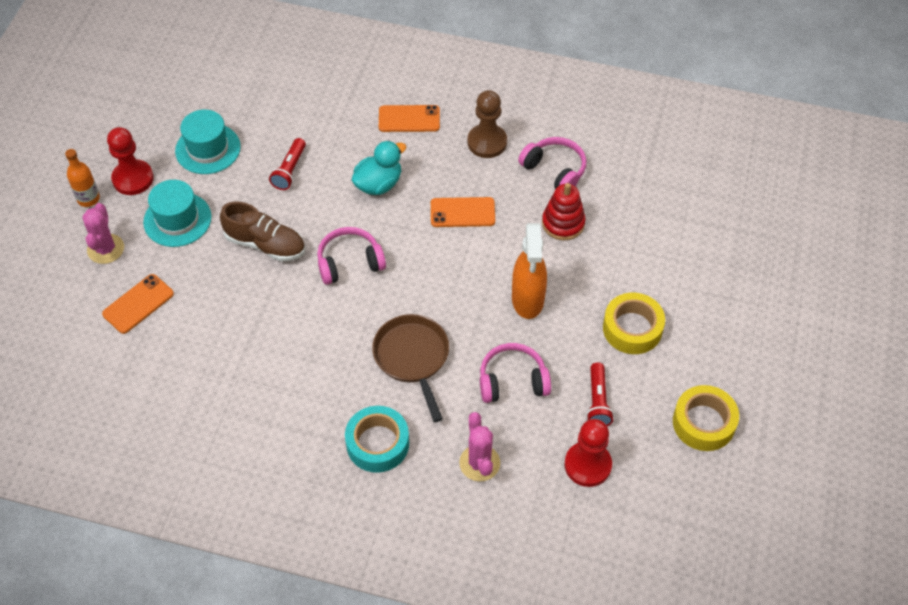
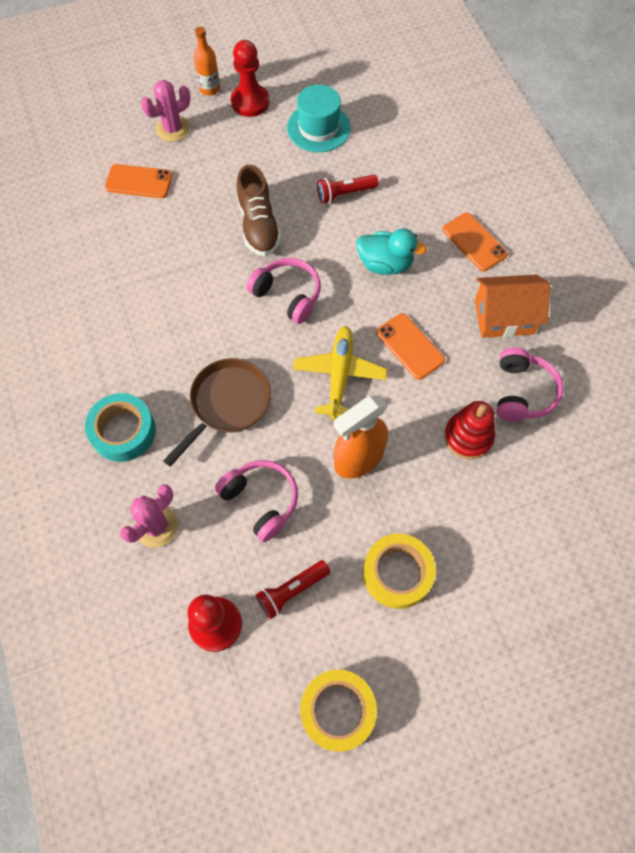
camera: 55 degrees right, 10 degrees up
(177, 219) = (235, 154): turquoise hat -> none
(449, 270) = (339, 375): none -> yellow plane
(487, 142) = (504, 317): brown pawn -> orange house

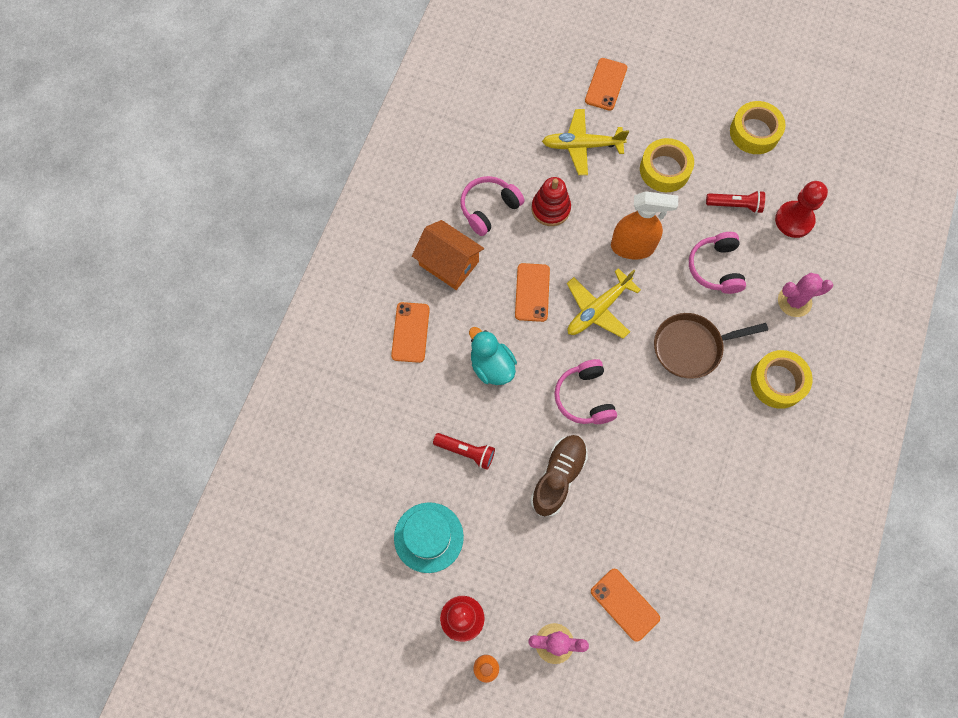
camera: 140 degrees left, 5 degrees up
(123, 431) = (778, 382): turquoise tape -> yellow tape
(503, 531) = (582, 146): none -> yellow plane
(549, 632) = (606, 84): none -> orange phone

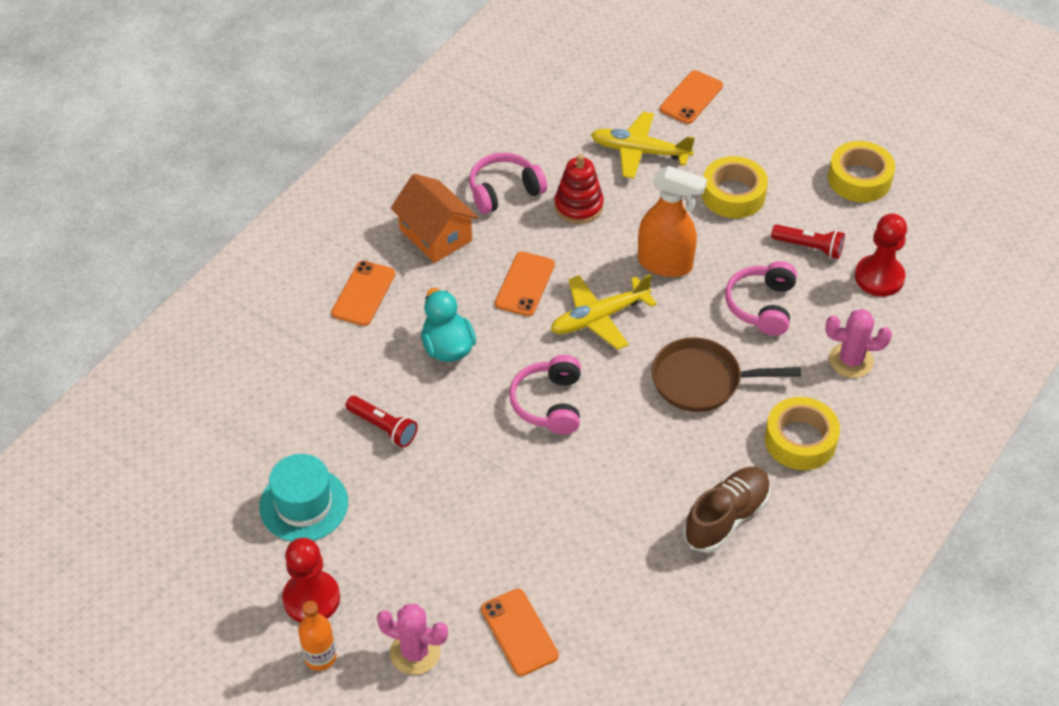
camera: 15 degrees right, 20 degrees down
(558, 477) = (486, 478): brown shoe -> brown shoe (726, 517)

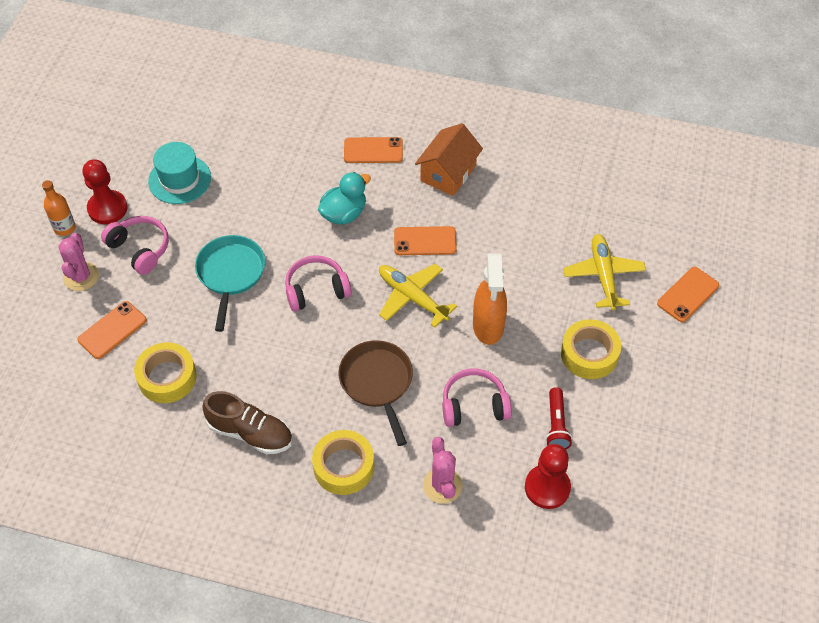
camera: 70 degrees right, 5 degrees up
(383, 427) = (258, 200): red flashlight -> none
(487, 484) = (230, 274): none -> turquoise pan
(504, 191) = (513, 200): pink headphones -> pink headphones (140, 249)
(578, 206) = (522, 251): red stacking toy -> none
(691, 97) = (688, 294): orange phone -> orange phone turned 60 degrees counterclockwise
(859, 179) = (659, 446): yellow tape -> yellow tape (167, 377)

